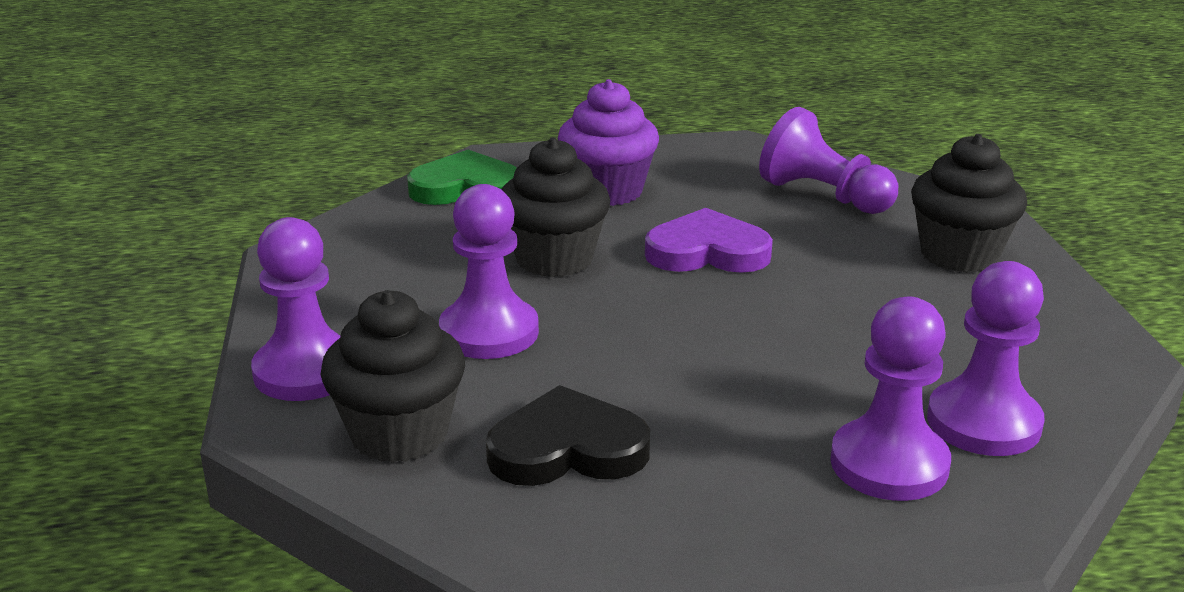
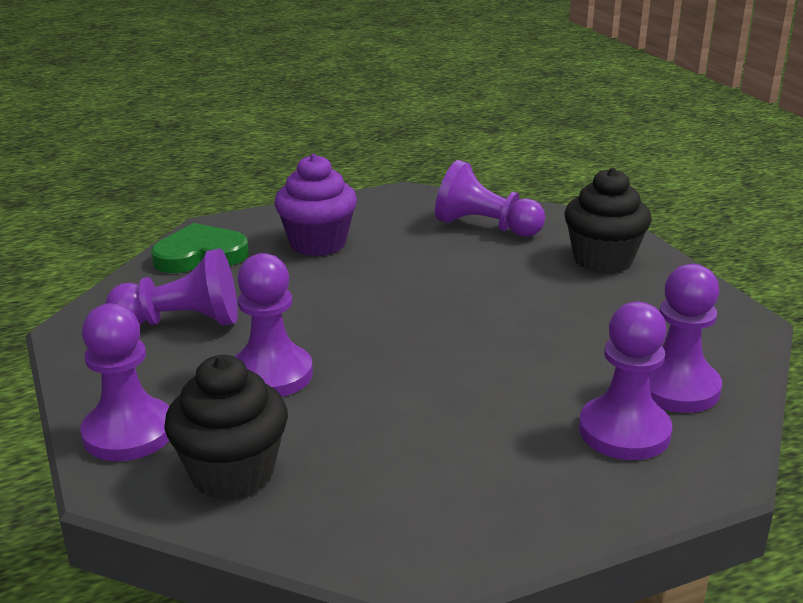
camera: 15 degrees left, 0 degrees up
(414, 260) = (182, 322): none -> purple pawn
(554, 259) = (299, 305): black cupcake -> none
(567, 449) = (376, 462): black heart -> none
(707, 252) = (417, 283): purple heart -> none

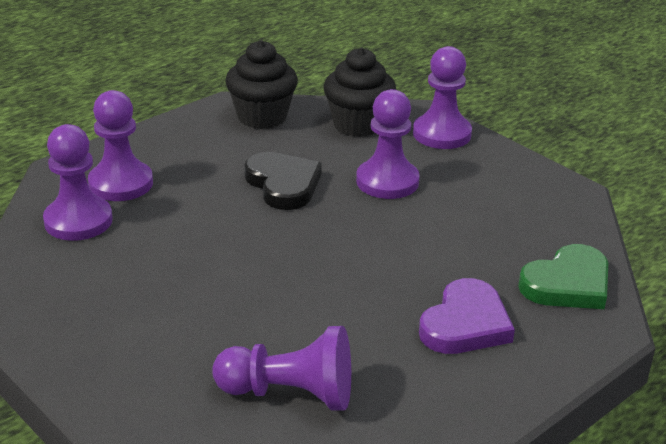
camera: 160 degrees right, 5 degrees up
(182, 322) = (498, 210): purple pawn -> none
(318, 243) = (465, 324): purple cupcake -> purple heart
(404, 393) = (283, 184): none -> black heart
(603, 260) = (138, 359): black cupcake -> black cupcake (262, 117)

